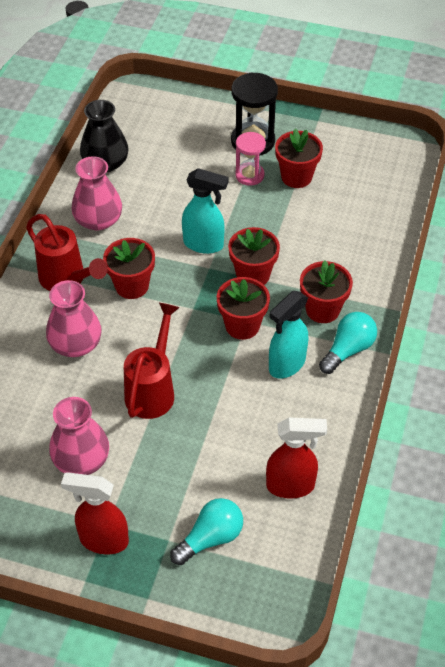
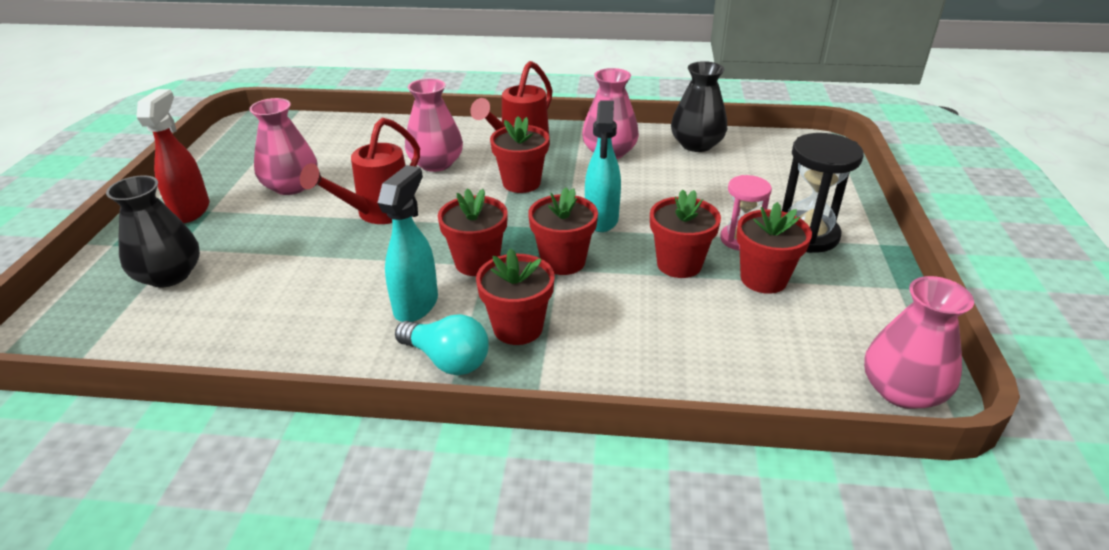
camera: 80 degrees right, 15 degrees down
(153, 389) = (377, 214): red watering can -> red watering can turned 120 degrees clockwise
(210, 538) = (169, 275): turquoise light bulb -> black vase
(271, 214) = (679, 264): none -> red flower pot
(286, 365) = (416, 305): turquoise spray bottle -> turquoise spray bottle turned 75 degrees clockwise
(291, 486) = (223, 328): red spray bottle -> none
(404, 152) = (902, 390): none -> pink vase

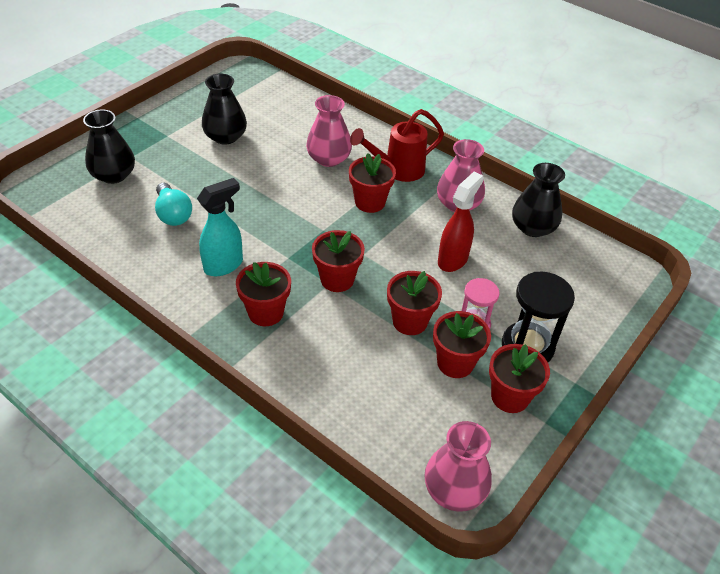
camera: 30 degrees right, 10 degrees up
(191, 210) = (157, 130): red spray bottle -> red spray bottle (453, 260)
(291, 186) = (225, 137): pink vase -> black vase
(377, 214) = (258, 184): red watering can -> none
(447, 360) = (209, 312): turquoise light bulb -> turquoise light bulb (173, 214)
(477, 262) = (284, 253): red flower pot -> red flower pot (510, 397)
(601, 220) = (394, 260): turquoise spray bottle -> none

